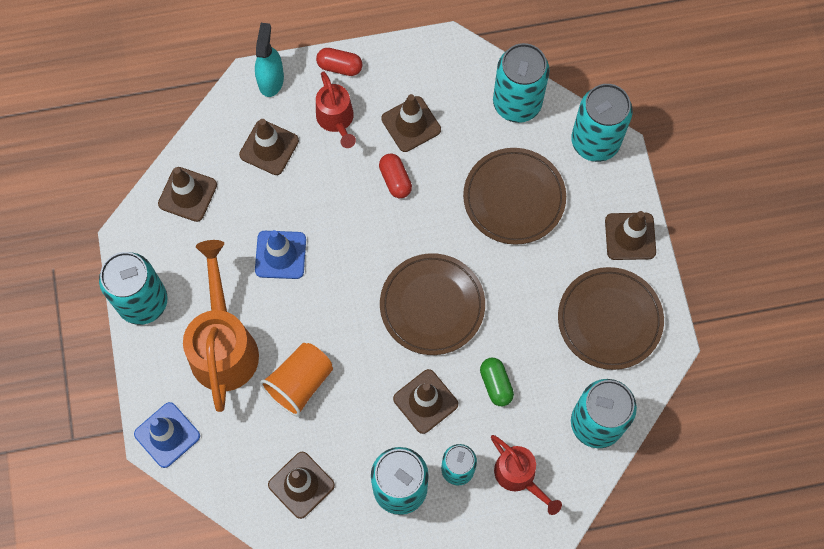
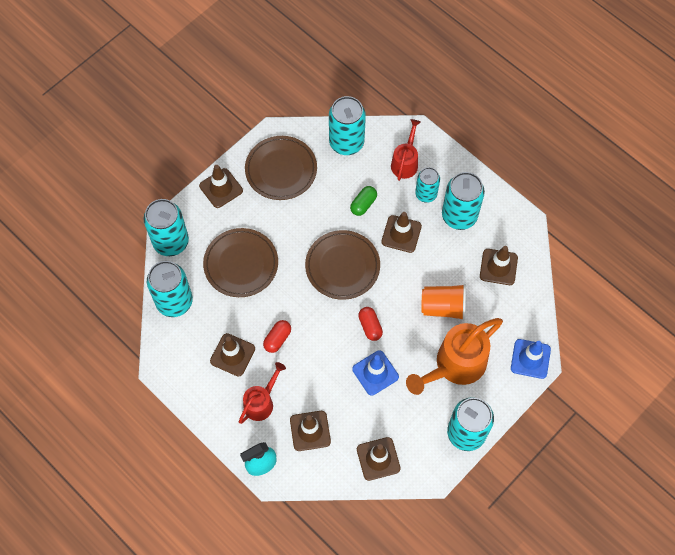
camera: 125 degrees left, 5 degrees down
(340, 67) = (221, 426): red capsule -> red capsule (370, 326)

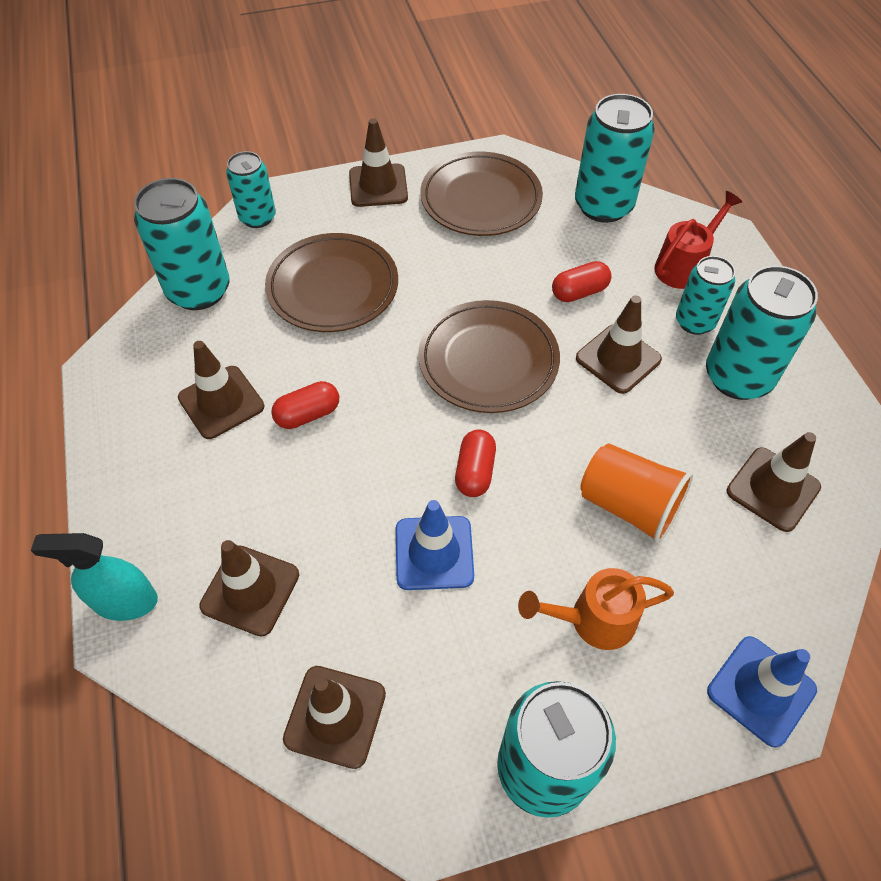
camera: 30 degrees right, 10 degrees down
(171, 242) = (257, 217): turquoise can -> turquoise can, size x0.61
(261, 402) = (208, 497): red watering can -> none
(363, 204) = (579, 292): green capsule -> red capsule
(454, 366) = (592, 620): orange watering can -> orange watering can, size x0.58

